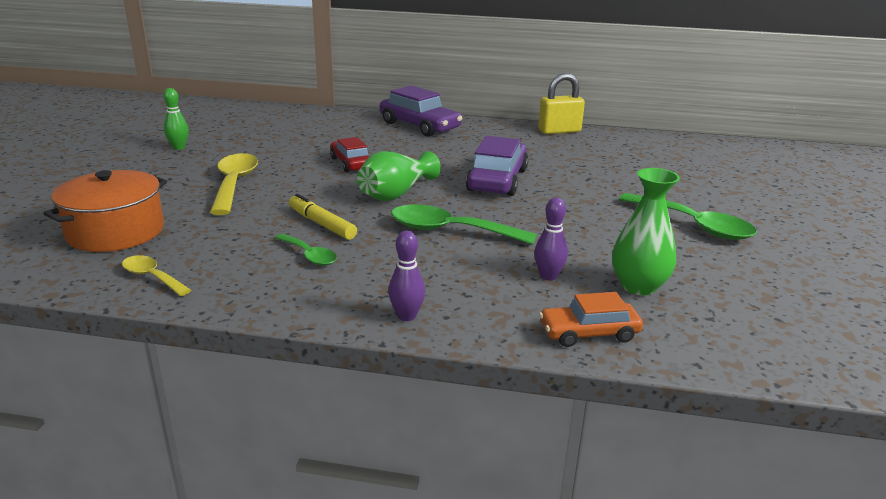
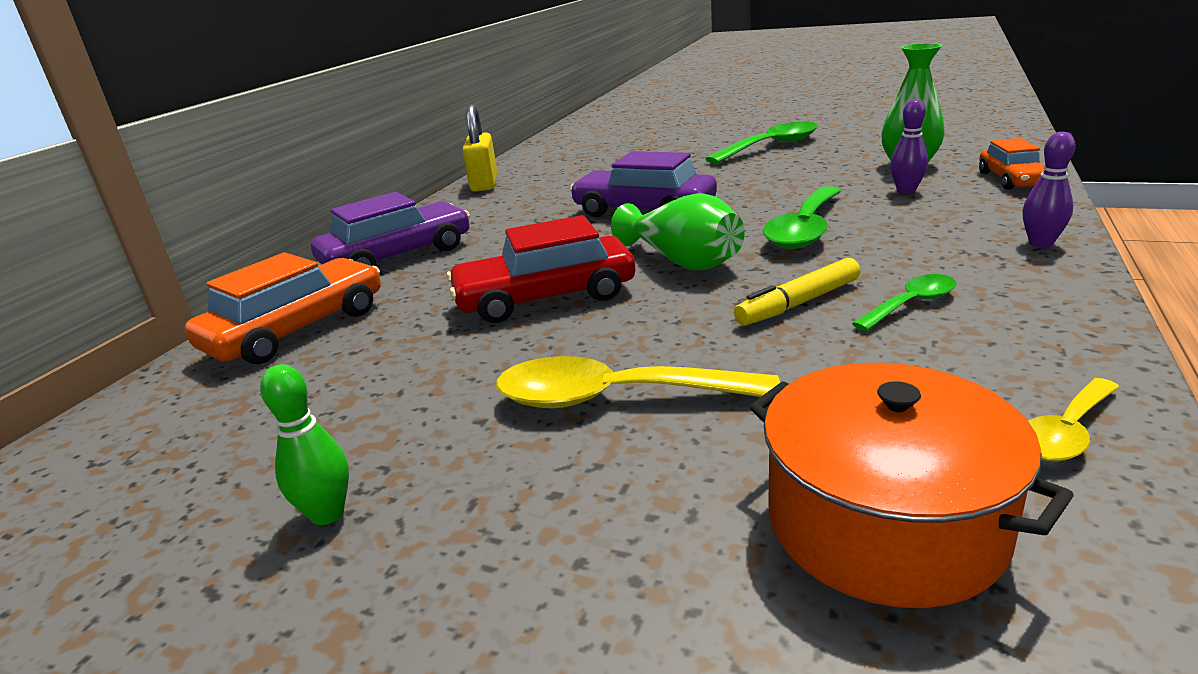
camera: 75 degrees left, 0 degrees up
(329, 120) = (297, 329): none -> orange car
(351, 163) = (545, 297): red car -> red car, size x1.61

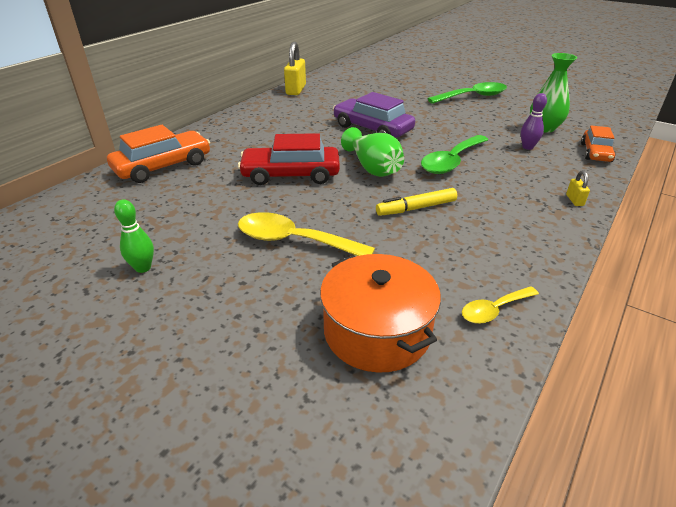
camera: 10 degrees right, 10 degrees up
(397, 256) = (229, 131): purple car -> none
(911, 304) = (474, 222): green spoon -> none
(1040, 243) = (574, 200): purple bowling pin -> yellow padlock

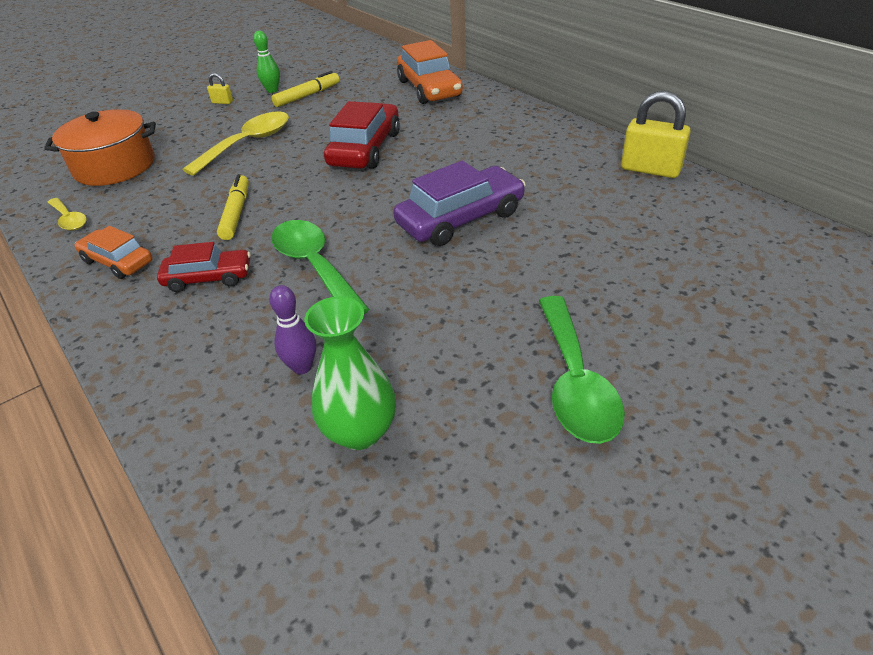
camera: 110 degrees right, 5 degrees up
(166, 234) = (307, 95): none -> yellow marker
(373, 168) = (343, 200): green vase -> none
(494, 310) = (69, 220): yellow spoon -> yellow spoon turned 150 degrees clockwise
(495, 195) = (208, 278): none -> red car
(574, 200) = (134, 346): yellow padlock -> yellow padlock (222, 102)
(595, 153) = (219, 458): orange car -> orange car (118, 261)

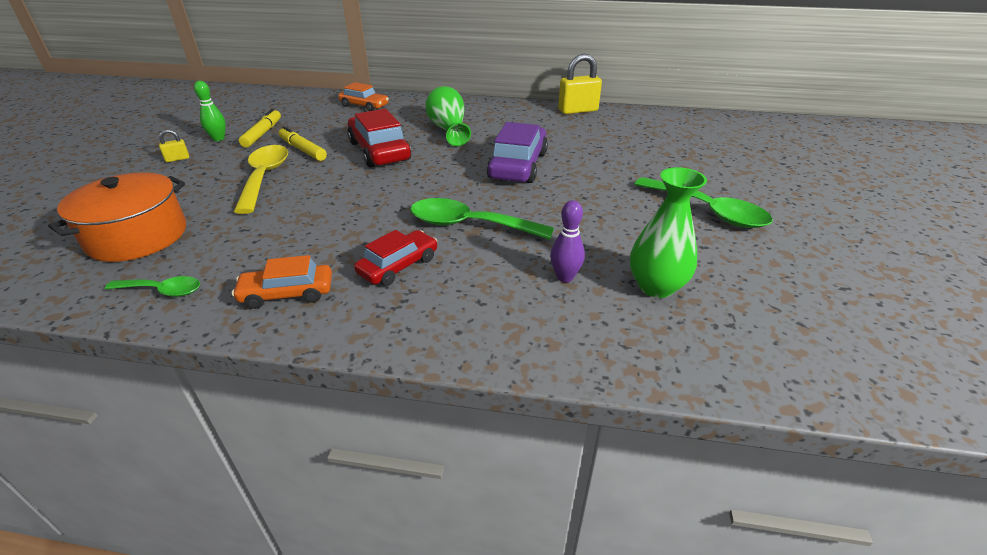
camera: 45 degrees left, 5 degrees down
(69, 220) = (162, 291): yellow spoon -> green spoon
(236, 213) = (343, 221): yellow marker -> yellow marker (303, 150)
(429, 89) = (364, 106): orange car -> orange car, size x0.62
(462, 146) = (448, 130): none -> green vase

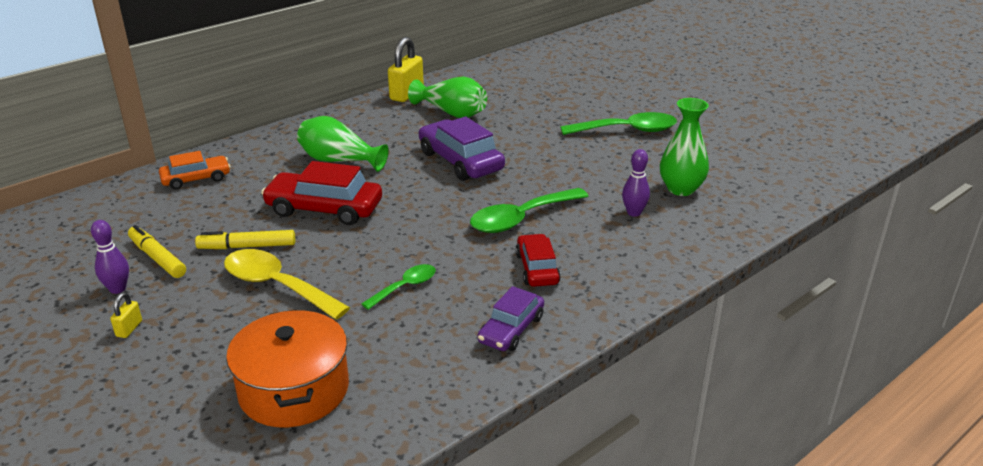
camera: 50 degrees left, 5 degrees down
(162, 291) = (424, 392): green spoon -> green spoon (405, 287)
(218, 139) = (117, 289): green bowling pin -> purple bowling pin
(287, 293) = (511, 329): orange car -> purple car
(582, 134) = (452, 113): none -> green vase

